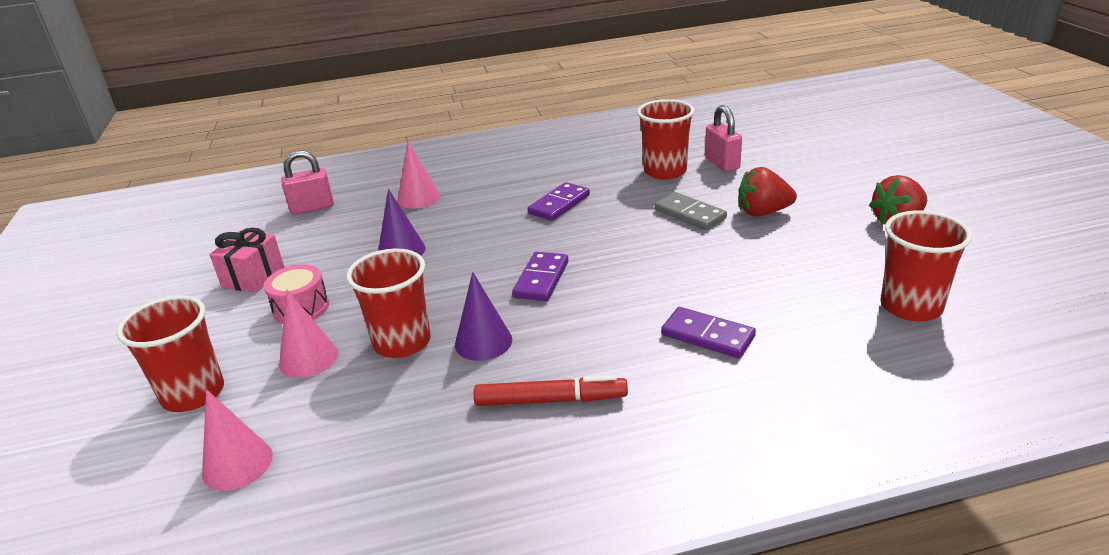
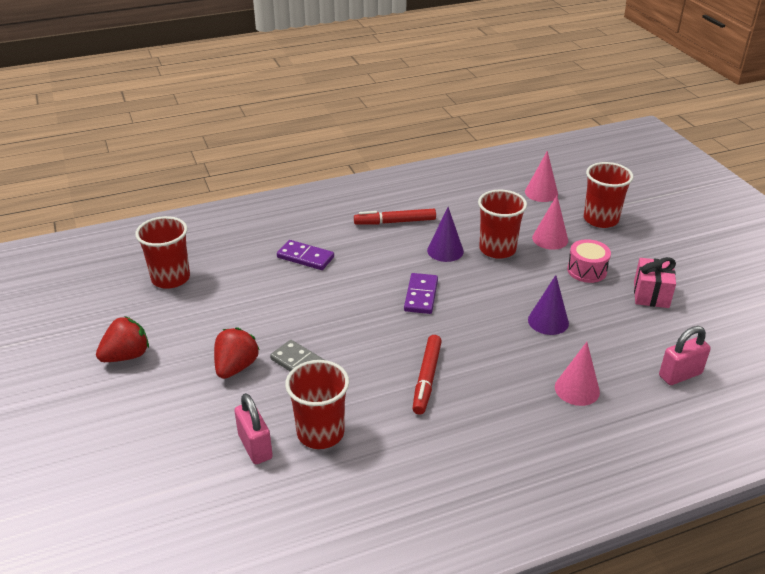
camera: 170 degrees right, 5 degrees up
(559, 204) = (426, 378): purple domino -> red marker
(762, 212) = (236, 367): red strawberry -> red strawberry turned 60 degrees counterclockwise

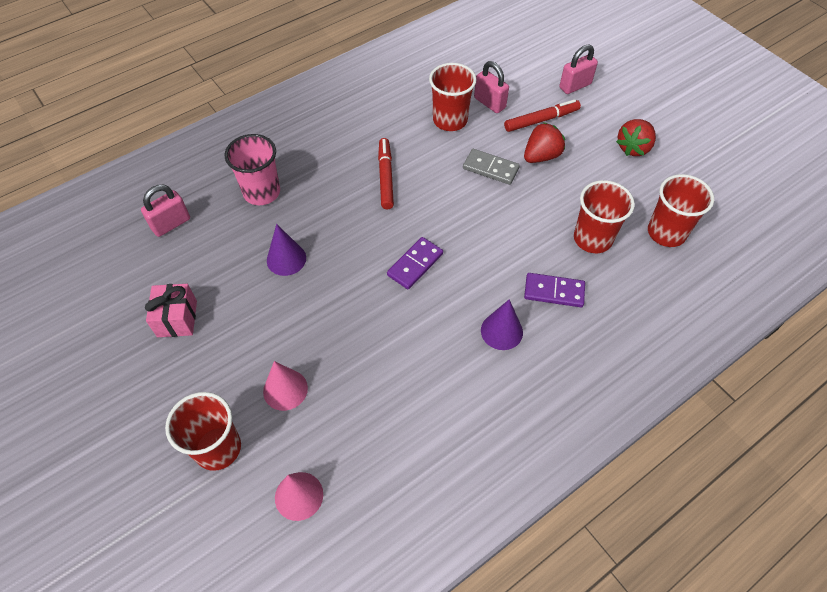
camera: 165 degrees right, 20 degrees up
(124, 448) = (575, 86): none -> pink padlock
(236, 367) = (541, 156): red strawberry -> red strawberry turned 135 degrees counterclockwise
(395, 222) = (480, 377): red marker -> red marker (541, 120)
(421, 295) = (415, 264): purple domino -> purple domino turned 45 degrees clockwise
(445, 251) = (406, 338): purple cone -> purple cone (501, 331)
(497, 249) = (347, 354): red cup -> red cup (592, 239)
(577, 389) = (262, 192): pink cone -> pink cup
(586, 270) = (243, 341): pink drum -> none

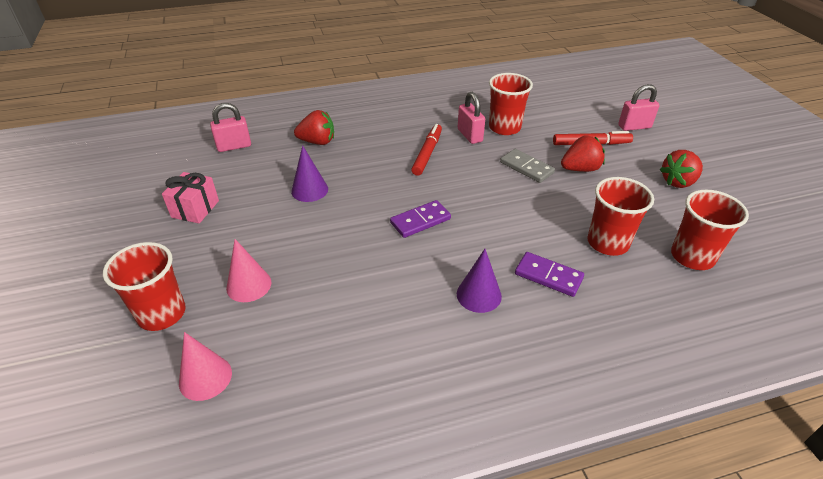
camera: 20 degrees right, 15 degrees down
(262, 192) = (317, 142): pink cup -> red strawberry
(489, 103) = (546, 123): pink padlock -> pink padlock (470, 135)

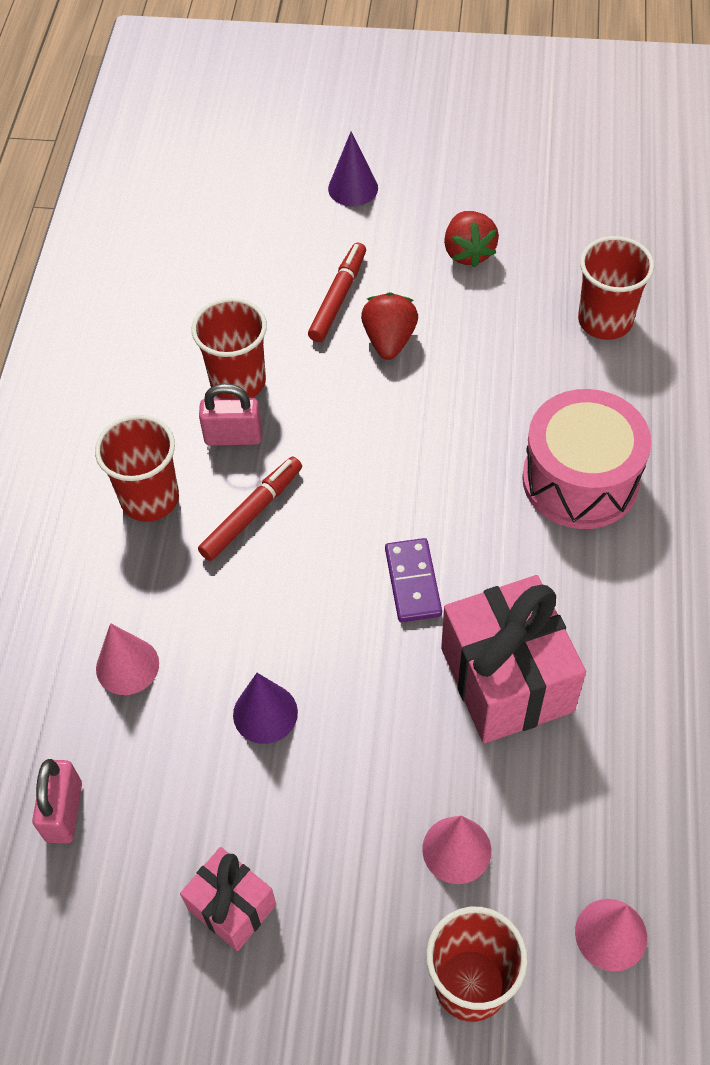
camera: 65 degrees left, 15 degrees up
(317, 142) = (127, 666): red strawberry -> pink cone
(374, 278) = (506, 679): none -> pink gift
(427, 154) = (252, 513): red marker -> red marker turned 90 degrees clockwise
(479, 295) = (583, 568): purple cone -> purple cone (353, 188)
(526, 168) = (354, 401): grey domino -> none
(548, 276) = (580, 480): purple domino -> pink drum
(607, 243) = (548, 389): red cup -> red cup (150, 498)
(634, 127) = (324, 227): pink padlock -> none

